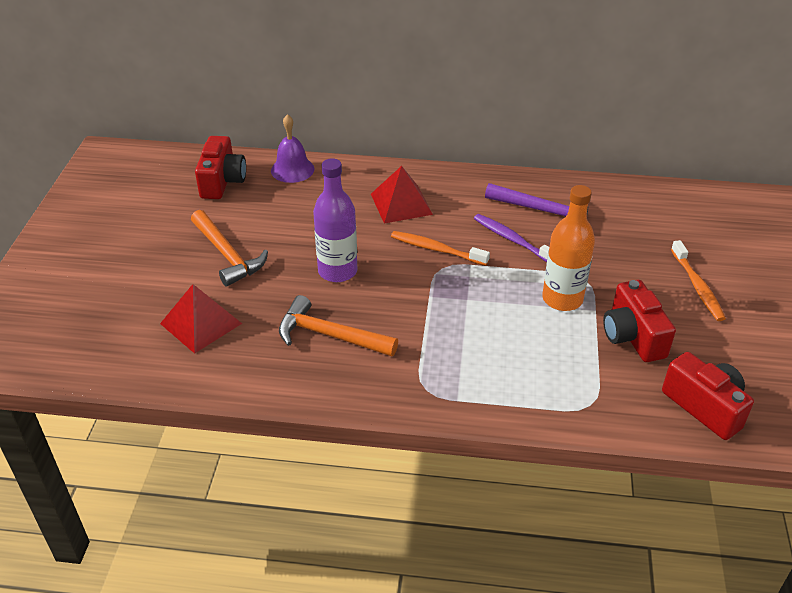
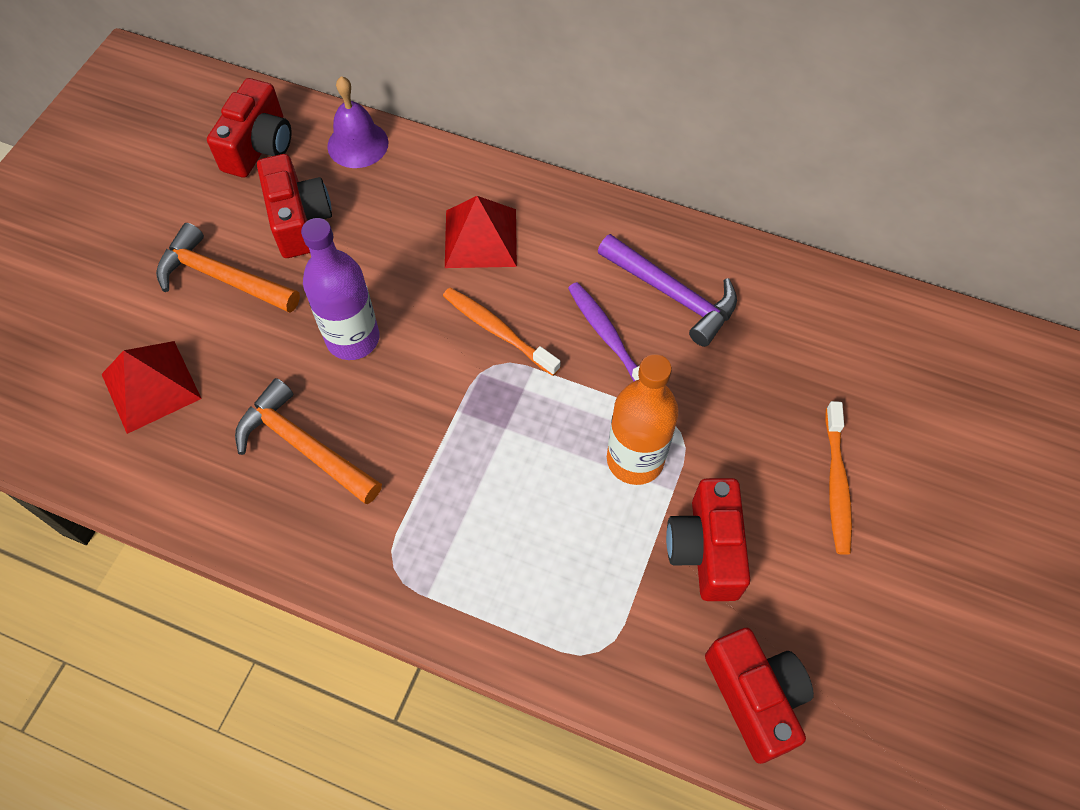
camera: 15 degrees right, 20 degrees up
(227, 255) = (222, 278): orange hammer -> orange hammer turned 135 degrees clockwise
(269, 215) = (299, 220): none -> red camera

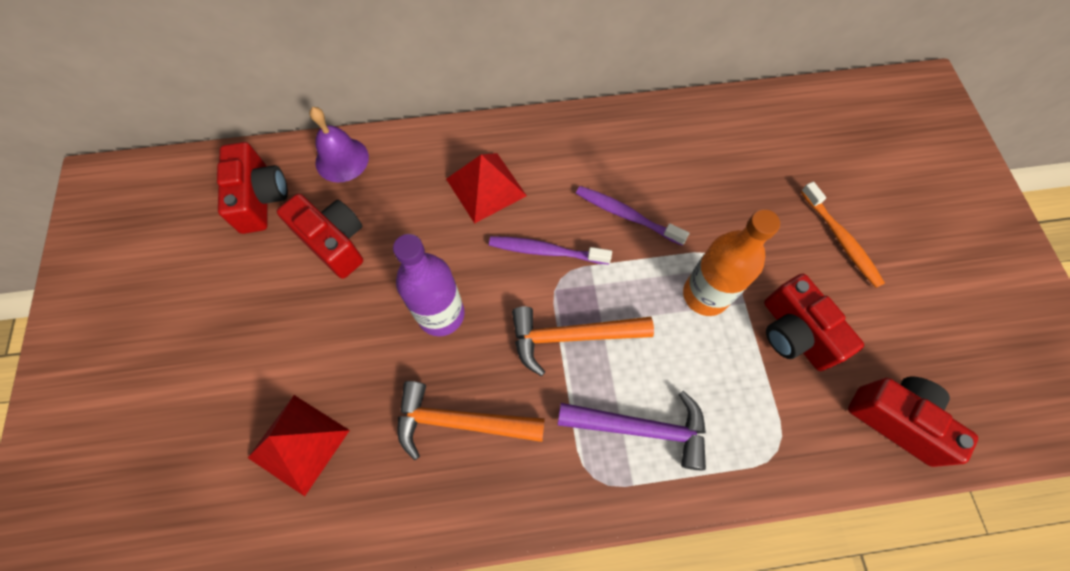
camera: 30 degrees left, 5 degrees up
(222, 278) = (301, 321): orange hammer -> orange hammer (571, 336)
(497, 331) = (546, 251): orange toothbrush -> purple toothbrush
(672, 294) = (648, 162): purple hammer -> purple hammer (641, 428)

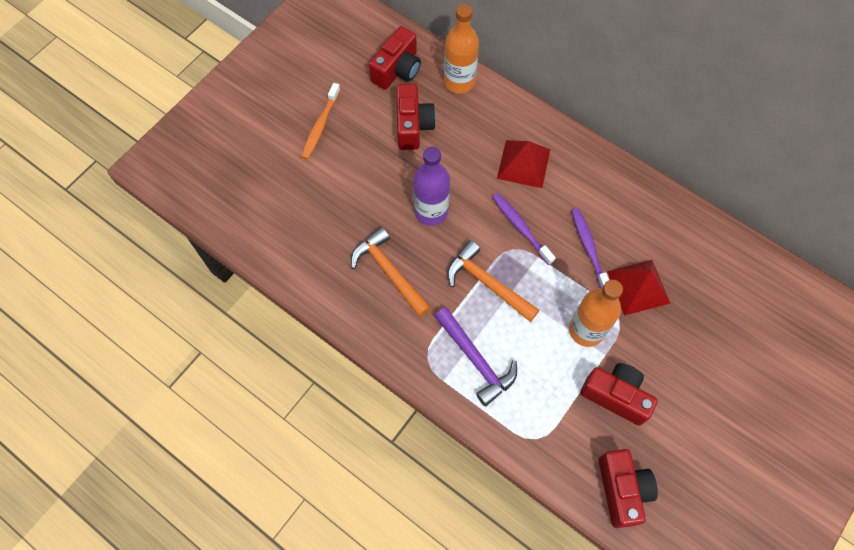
camera: 45 degrees right, 0 degrees up
(299, 444) = (306, 212): red pyramid -> red pyramid (638, 287)
(342, 159) = (459, 82): purple bell -> orange bottle
(794, 333) = (615, 396): red camera -> red camera turned 105 degrees clockwise
(841, 239) = (708, 376): orange toothbrush -> orange toothbrush (320, 125)

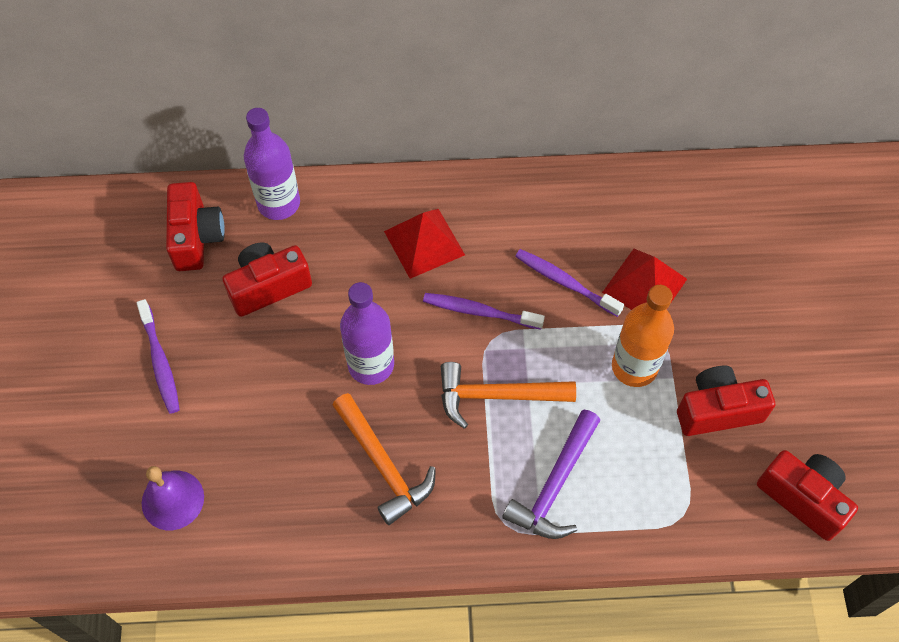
camera: 40 degrees left, 5 degrees down
(265, 205) = (172, 500): none -> purple bell
(320, 125) = (160, 362): orange toothbrush -> purple toothbrush
(389, 272) = (383, 465): orange hammer -> orange hammer turned 135 degrees counterclockwise
(413, 125) = (268, 286): red camera -> red camera turned 75 degrees counterclockwise
(459, 82) = (279, 203): orange bottle -> purple bottle
(476, 360) = (555, 485): purple hammer -> purple hammer turned 105 degrees clockwise

